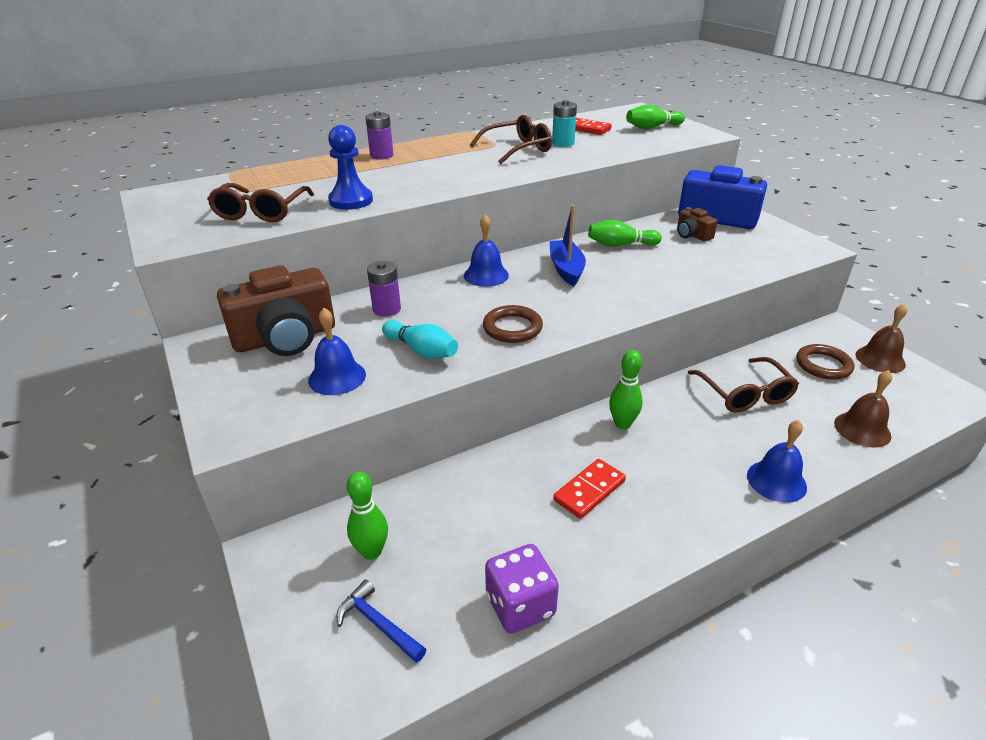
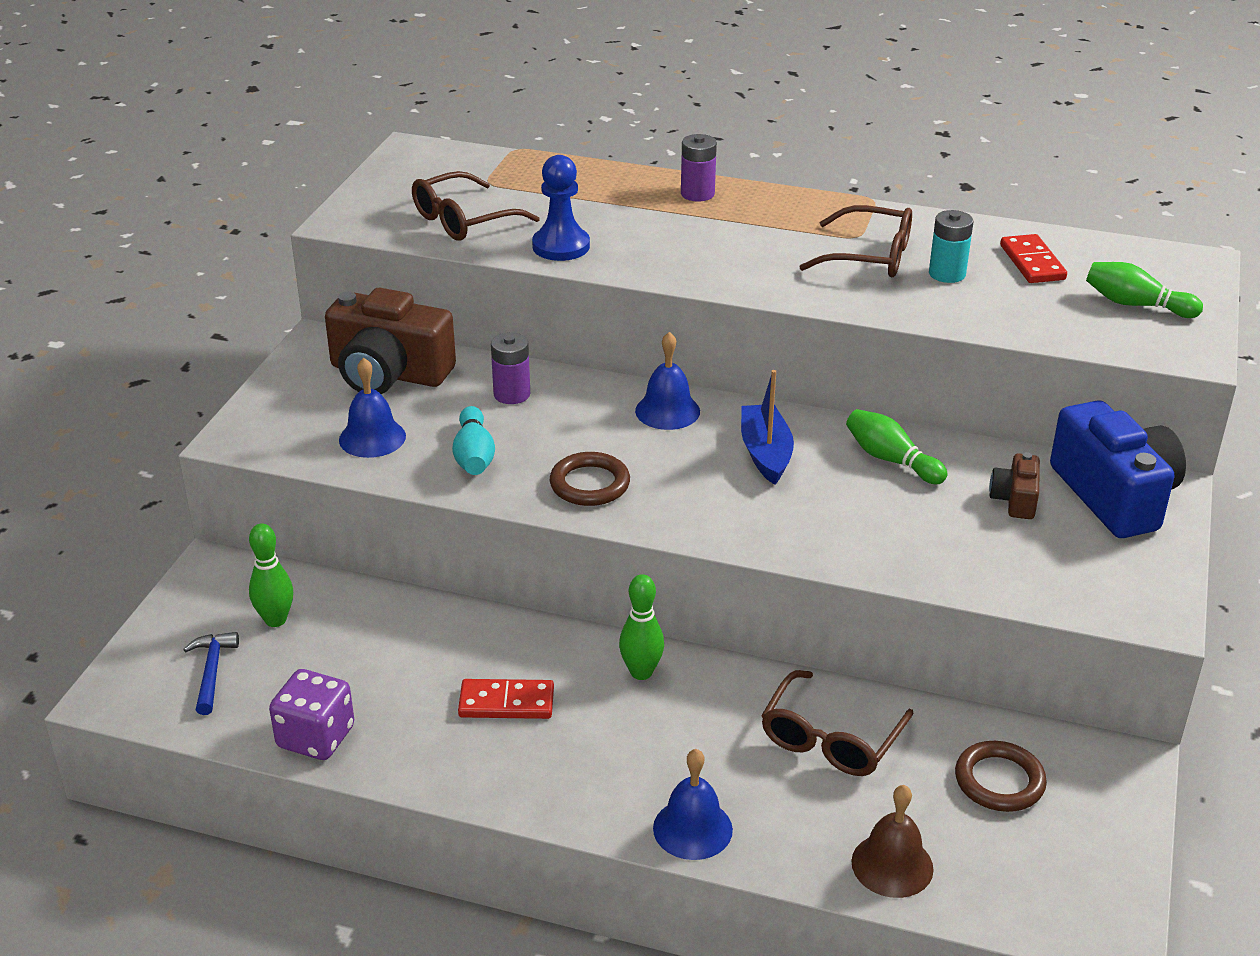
camera: 45 degrees right, 0 degrees up
(566, 269) = (765, 453): blue boat -> blue boat turned 45 degrees counterclockwise
(880, 359) = (1096, 829): brown bell -> none

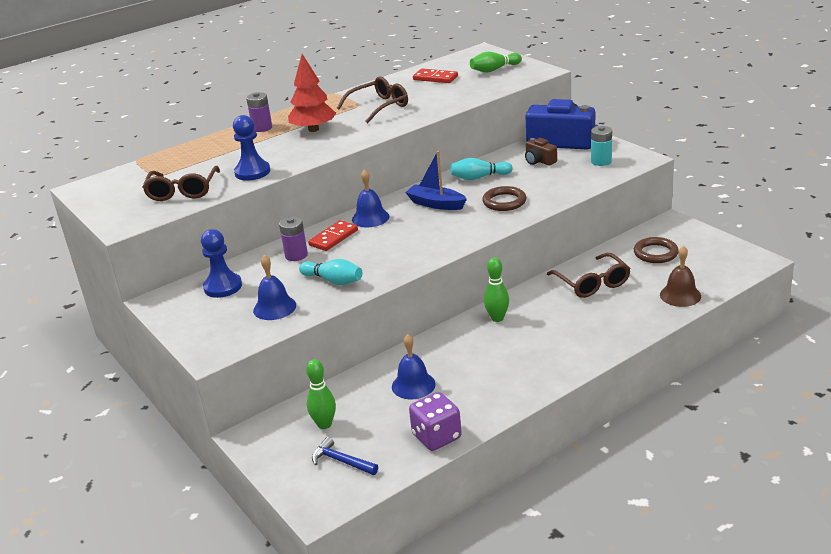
camera: 50 degrees left, 5 degrees down
(388, 373) = (223, 287): brown camera -> blue pawn
(506, 703) = (476, 365): red domino -> red domino (333, 238)
(589, 484) = (400, 255): brown ring -> brown ring (504, 202)
(692, 828) = (613, 338): blue bell -> blue bell (413, 385)
(735, 235) = (313, 129): none -> red tree
(891, 460) = (479, 177): green bowling pin -> turquoise bowling pin
(947, 274) = (417, 96): turquoise battery -> turquoise battery (601, 161)

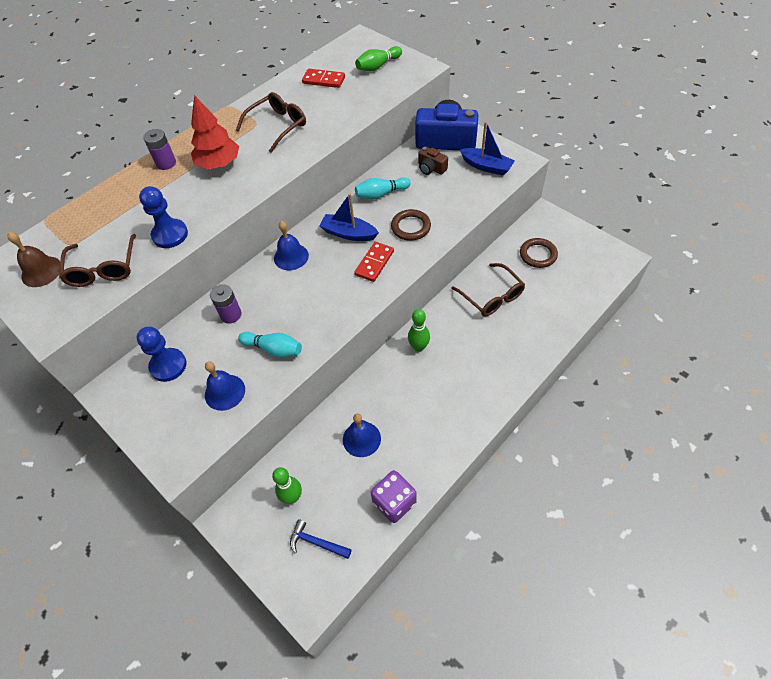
camera: 10 degrees left, 25 degrees up
(333, 238) = (261, 287): red domino -> red domino (374, 263)
(601, 161) = (486, 166): turquoise battery -> blue boat
(680, 295) = (567, 306): brown bell -> brown bell (41, 271)

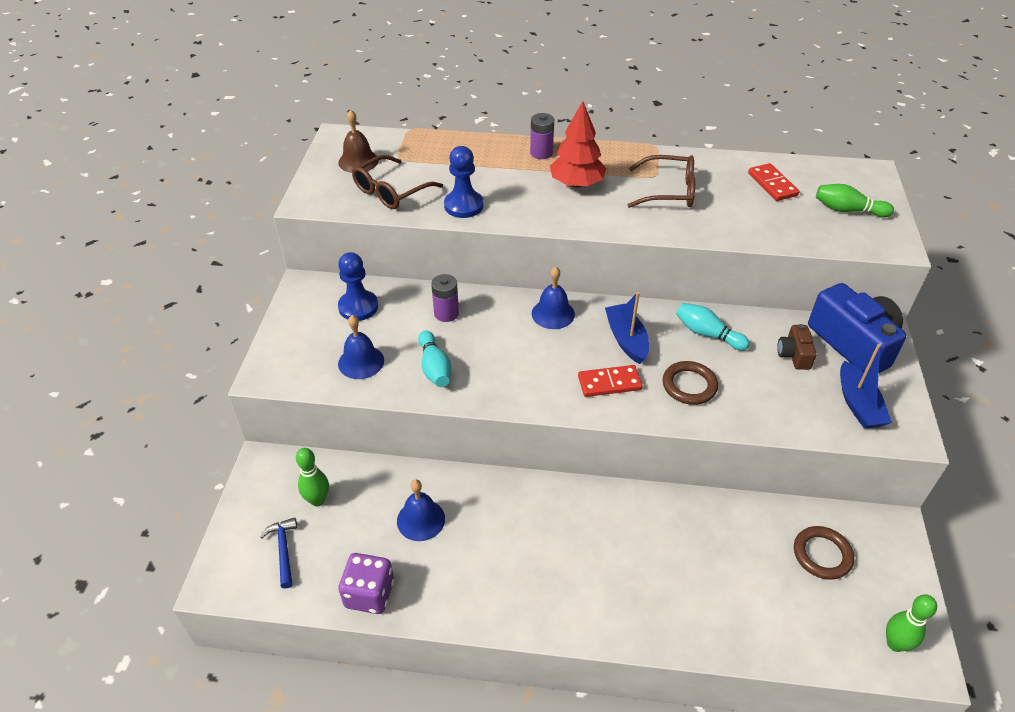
camera: 50 degrees right, 10 degrees down
(418, 347) = (573, 505): green bowling pin -> green bowling pin (895, 644)
(491, 296) = (708, 539): brown glasses -> none

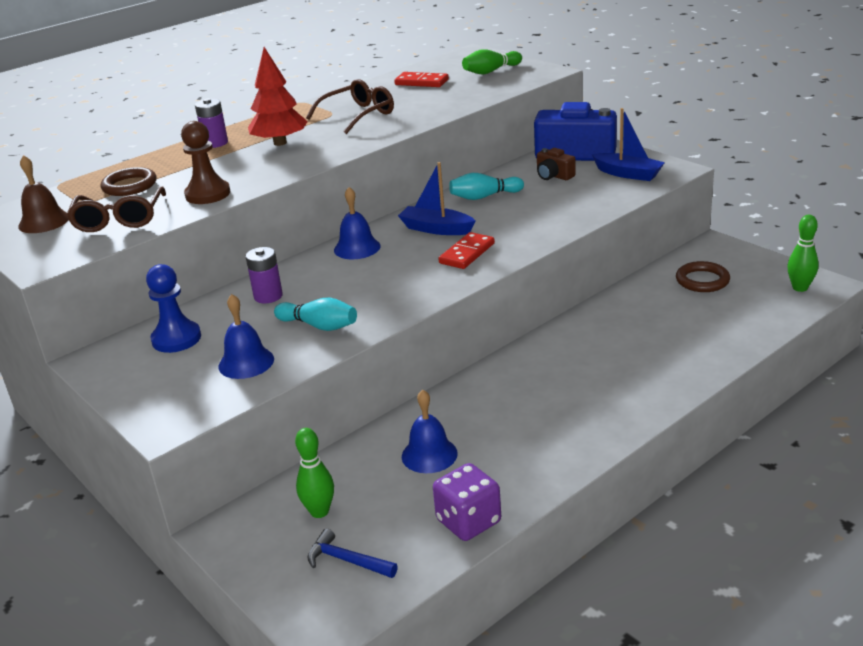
camera: 45 degrees left, 15 degrees down
(463, 206) = (208, 194): blue pawn -> brown pawn
(689, 385) = (520, 223): brown ring -> brown ring (129, 186)

